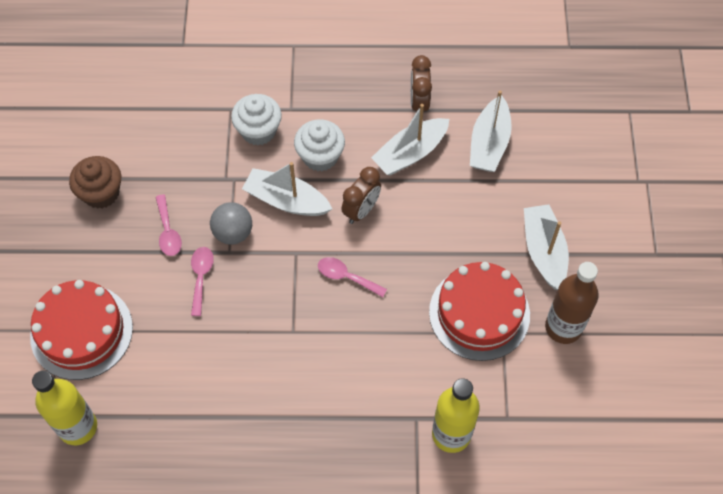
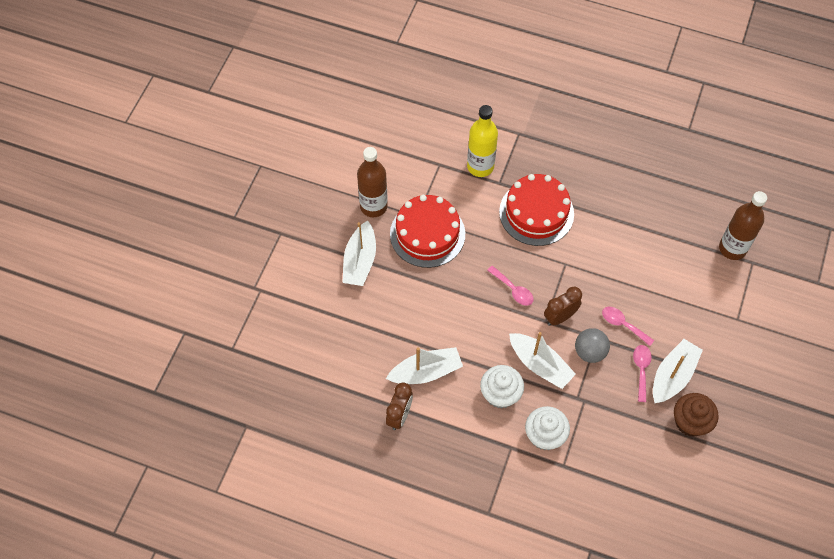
camera: 160 degrees left, 0 degrees up
(78, 427) = (732, 248): yellow bottle -> brown bottle
(81, 331) = (721, 313): red cake -> red cake (536, 213)
(201, 277) = (623, 325): pink spoon -> pink spoon turned 105 degrees clockwise
(361, 210) = (483, 337): brown clock -> brown clock (560, 317)
(489, 143) = (359, 359): white boat -> white boat (672, 376)

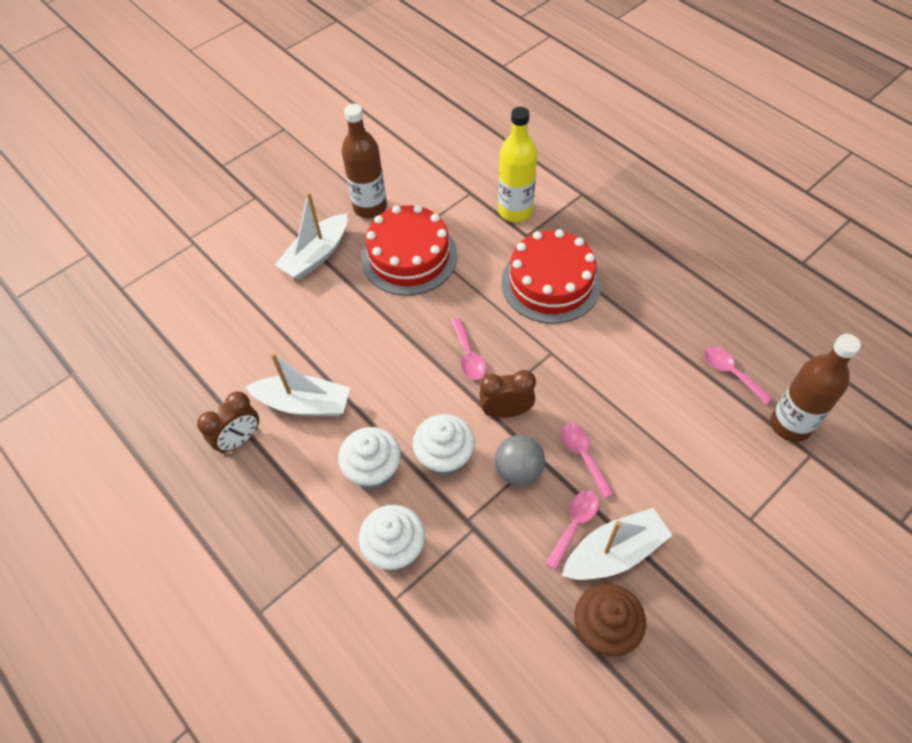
camera: 30 degrees right, 5 degrees down
(540, 365) = (445, 457): white boat -> white cupcake
(682, 229) = (731, 373): none -> pink spoon

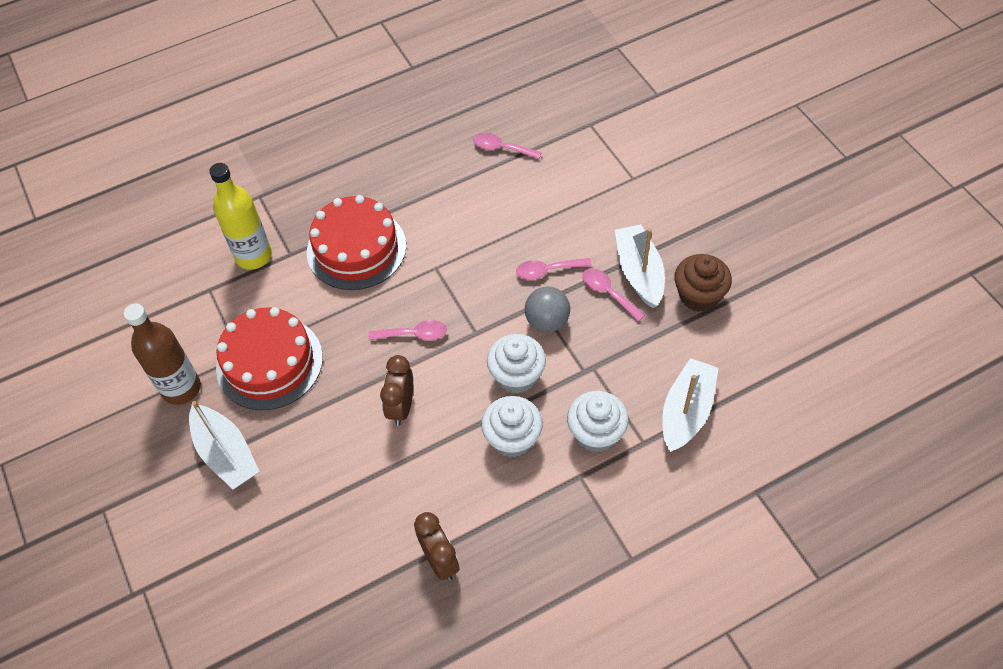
camera: 75 degrees left, 0 degrees up
(304, 404) = (417, 491): white boat -> white boat (686, 412)
(506, 411) = (485, 317): brown clock -> brown clock (401, 407)
(731, 373) = (502, 148): pink spoon -> pink spoon turned 45 degrees clockwise
(790, 424) = (561, 127): brown bottle -> none

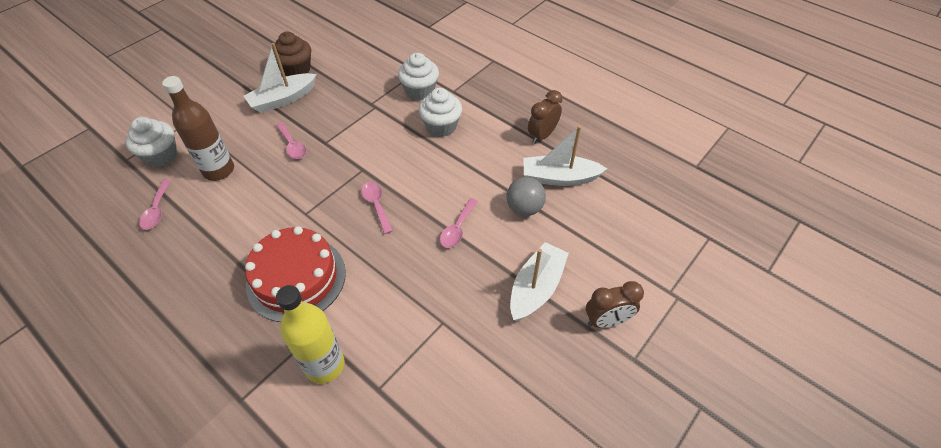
camera: 115 degrees left, 5 degrees down
(181, 388) = (495, 355): brown bottle -> brown bottle (219, 170)
(269, 363) = (440, 295): red cake -> none
(401, 407) = (443, 191): brown clock -> brown clock (606, 321)
(517, 376) = (392, 137): white cupcake -> white cupcake (161, 155)
(547, 321) = (339, 134): grey ball -> grey ball (524, 208)
(608, 293) = (305, 110): pink spoon -> pink spoon (457, 228)
(686, 412) = (388, 59): white boat -> white boat (559, 178)

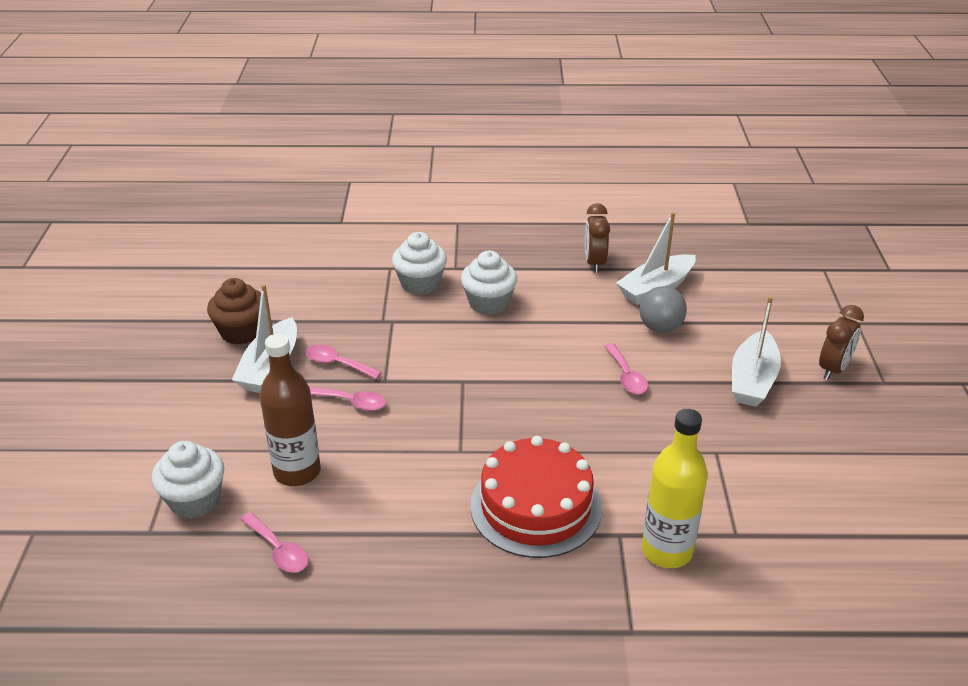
camera: 40 degrees left, 15 degrees down
(376, 205) = (523, 402): pink spoon -> pink spoon (337, 364)
(536, 288) = (752, 380): white boat -> white boat turned 150 degrees counterclockwise

